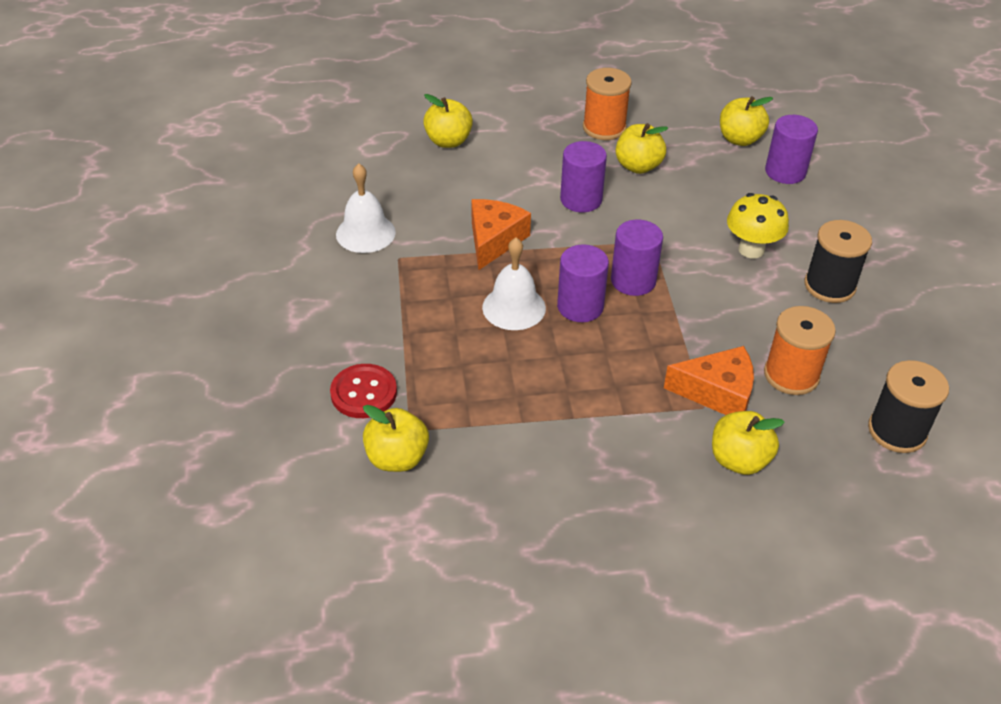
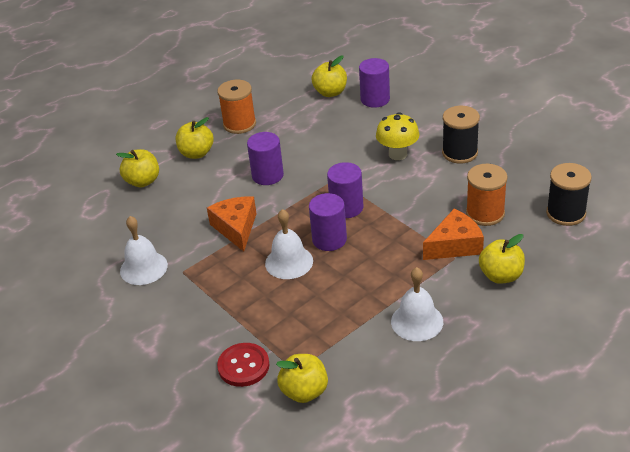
camera: 30 degrees left, 5 degrees down
(589, 455) = (417, 321): none -> white bell
(638, 166) = (284, 138): yellow apple -> yellow apple (196, 153)

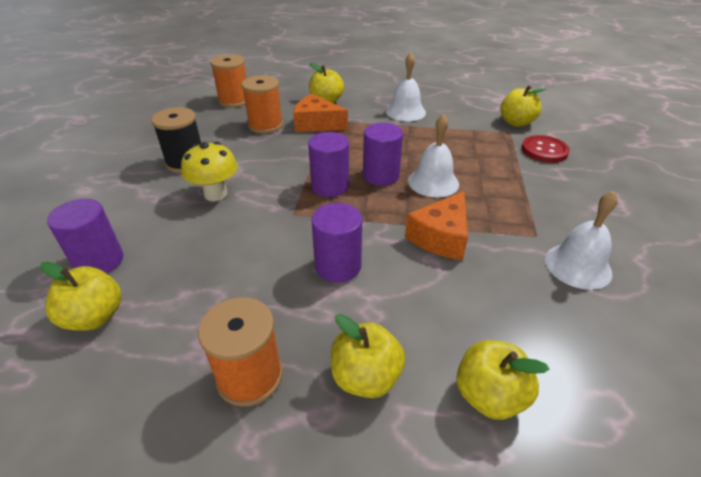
camera: 135 degrees left, 0 degrees up
(566, 213) = (234, 100): black spool -> orange spool

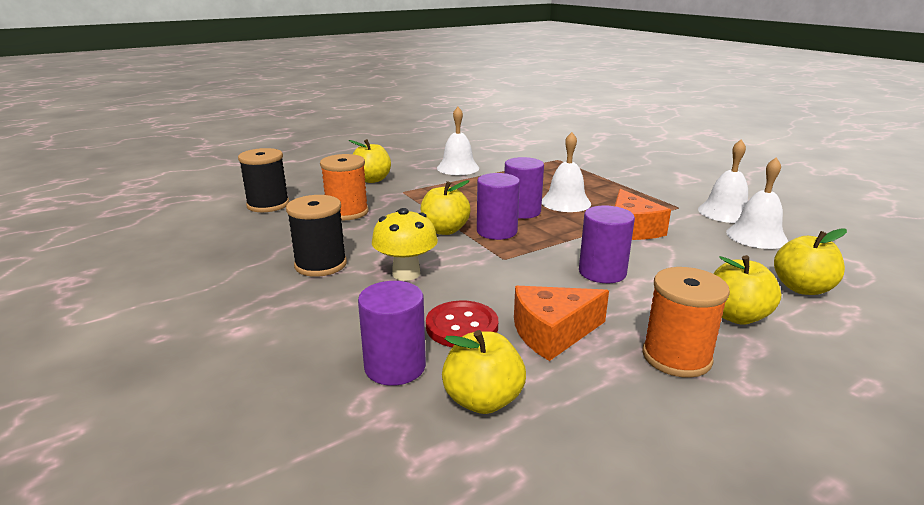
camera: 40 degrees left, 15 degrees down
(234, 100) = (268, 205): orange spool -> black spool
(316, 124) = (396, 197): orange cheese -> orange cheese (552, 333)
(516, 122) = (551, 153): yellow apple -> yellow apple (445, 230)
(544, 150) = (598, 163): red button -> red button (462, 326)
(558, 311) = (756, 236): none -> white bell

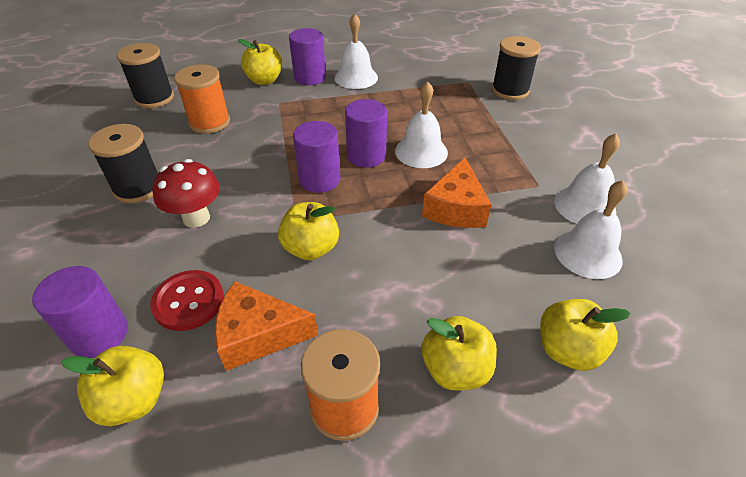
camera: 20 degrees right, 20 degrees up
(406, 273) = (196, 218): yellow mushroom -> red mushroom
(445, 230) = (274, 167): yellow apple -> yellow apple (311, 248)
(597, 160) = (510, 90): none -> black spool
(602, 272) = (372, 265): purple cylinder -> purple cylinder (310, 77)

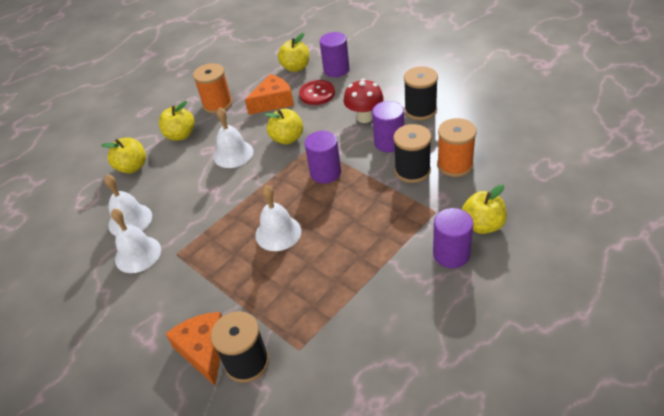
camera: 150 degrees right, 0 degrees up
(154, 98) = (529, 157): black spool -> black spool (412, 170)
(356, 77) = (411, 282): white bell -> white bell (233, 154)
(366, 156) = (314, 206): purple cylinder -> purple cylinder (389, 142)
(456, 208) = (224, 204): orange cheese -> orange cheese (204, 350)

